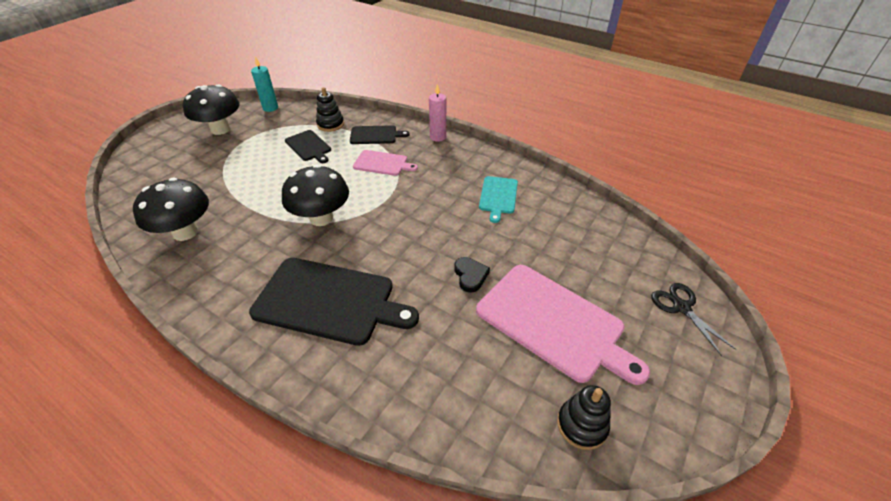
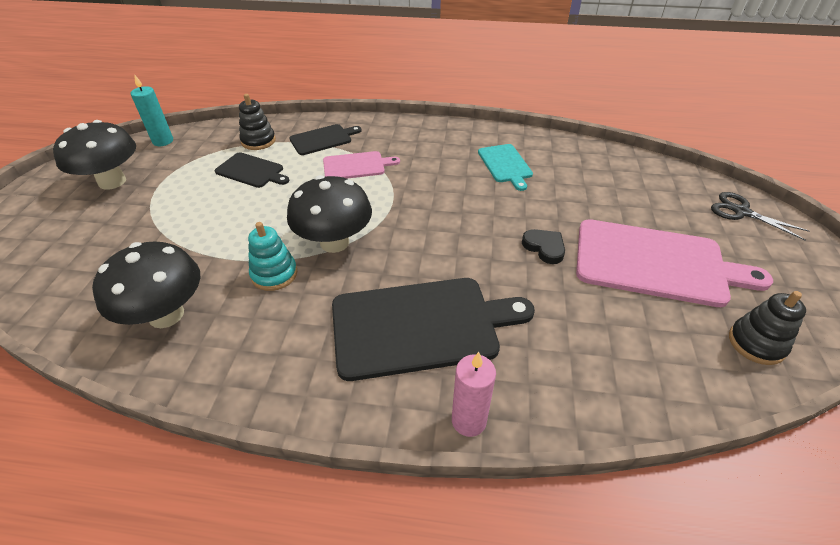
camera: 25 degrees left, 0 degrees up
(266, 228) = (274, 274): none -> turquoise stacking toy
(438, 137) = (394, 124): pink candle -> pink candle (468, 421)

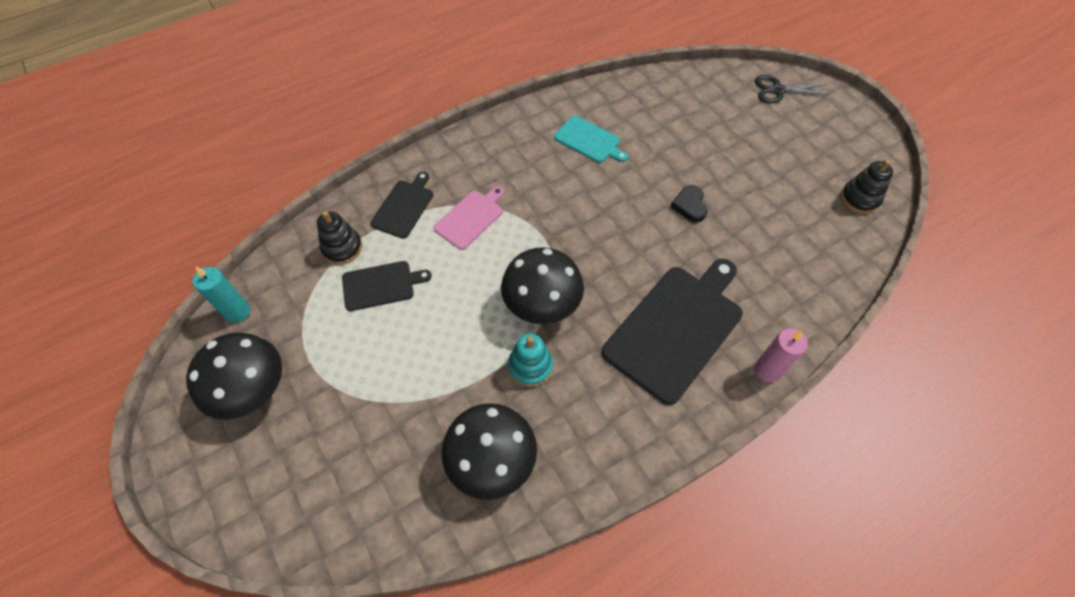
camera: 40 degrees left, 15 degrees up
(544, 247) = (689, 205): black heart -> black heart turned 105 degrees counterclockwise
(655, 263) = (765, 172): pink cutting board -> none

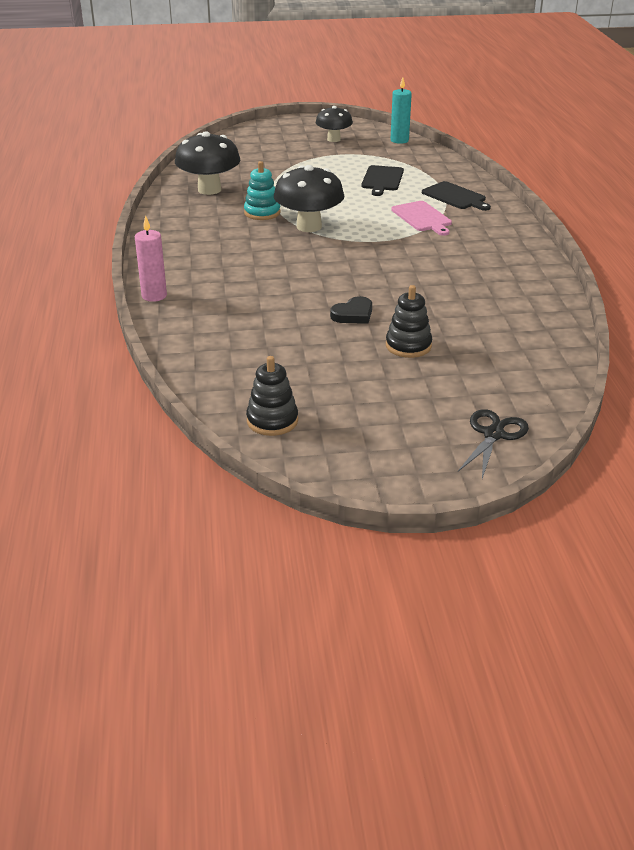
camera: 115 degrees right, 25 degrees down
(253, 390) = (333, 139): black mushroom -> black mushroom, size x0.64
(342, 248) = (429, 172): black stacking toy -> black stacking toy (408, 346)
(589, 140) = (482, 287): turquoise cutting board -> none
(676, 328) = (232, 270): black cutting board -> none
(689, 205) = (353, 314): black heart -> black heart turned 120 degrees clockwise

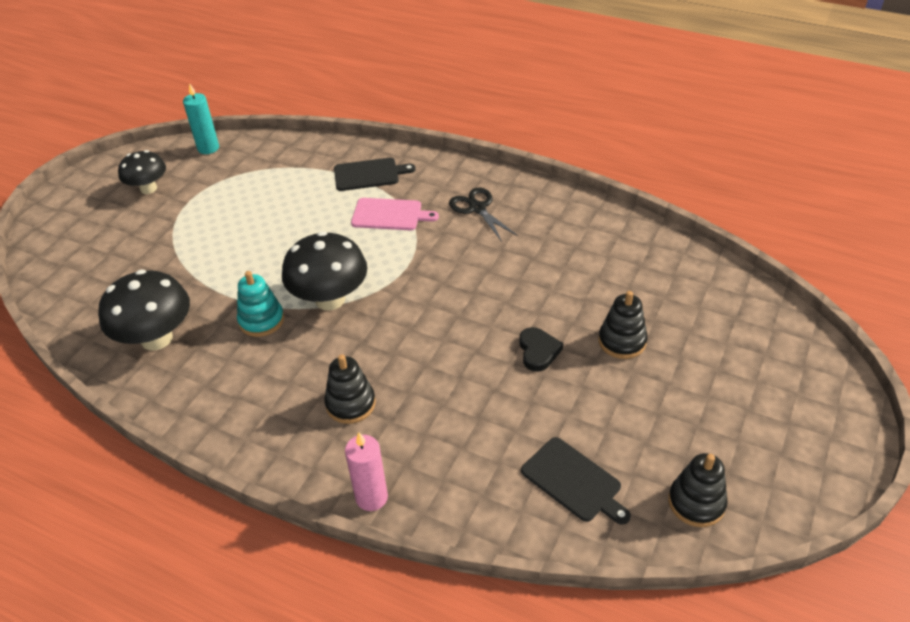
camera: 55 degrees left, 10 degrees up
(223, 264) = (350, 404): none -> black stacking toy
(382, 179) = (282, 201): black cutting board -> black cutting board (574, 481)
(493, 434) = (795, 359): black scissors -> black scissors (477, 208)

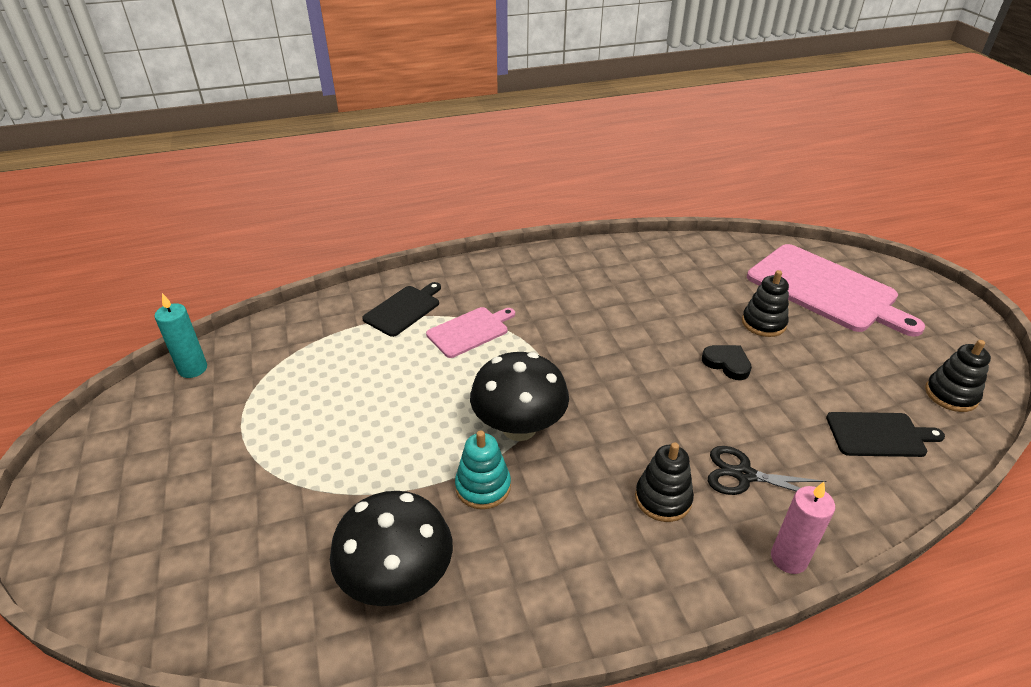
camera: 45 degrees left, 5 degrees down
(148, 188) = (170, 444): black mushroom -> none
(477, 208) = (534, 289): black scissors -> black scissors (744, 475)
(732, 350) = (826, 290): none -> pink cutting board

